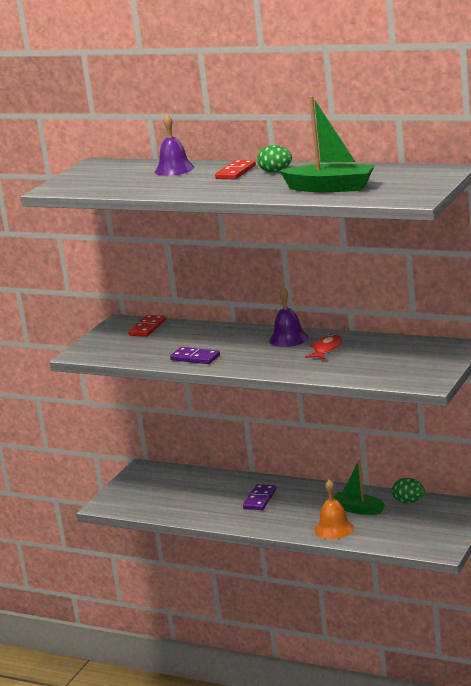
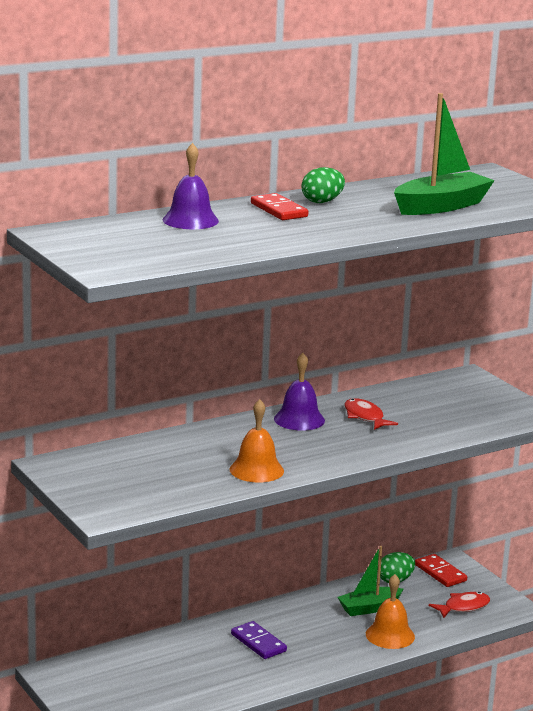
camera: 60 degrees left, 0 degrees up
(147, 328) = (108, 459): red domino -> red domino (440, 573)
(195, 358) = (256, 470): purple domino -> orange bell
(412, 535) = (463, 607): none -> red fish

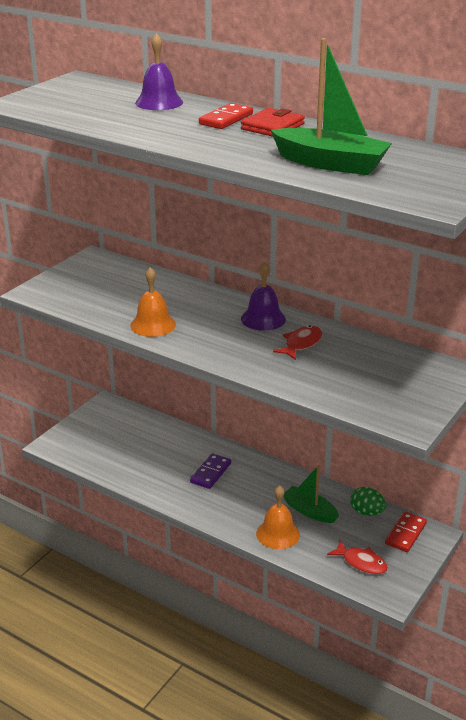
camera: 65 degrees right, 10 degrees up
(322, 202) = (272, 127): green egg -> red wallet

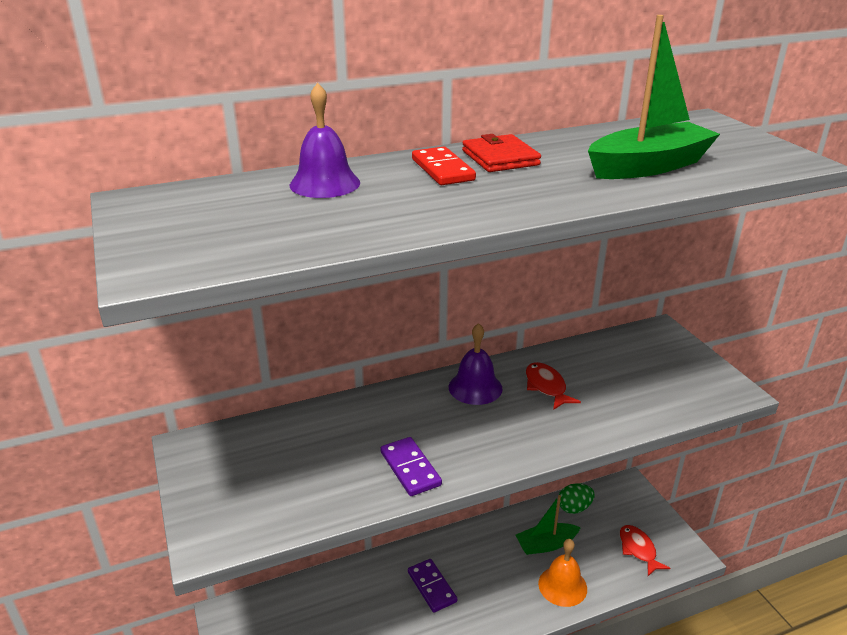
camera: 55 degrees left, 0 degrees up
(153, 325) = (410, 469): orange bell -> purple domino
(361, 563) = (638, 549): red fish -> red fish turned 90 degrees counterclockwise
(405, 534) = (618, 500): red domino -> none

